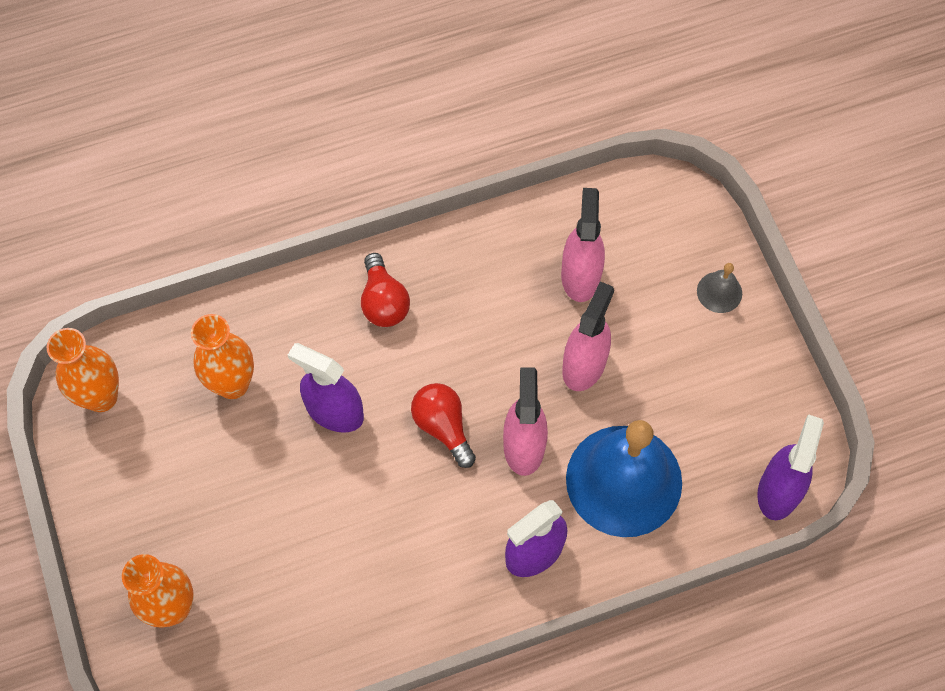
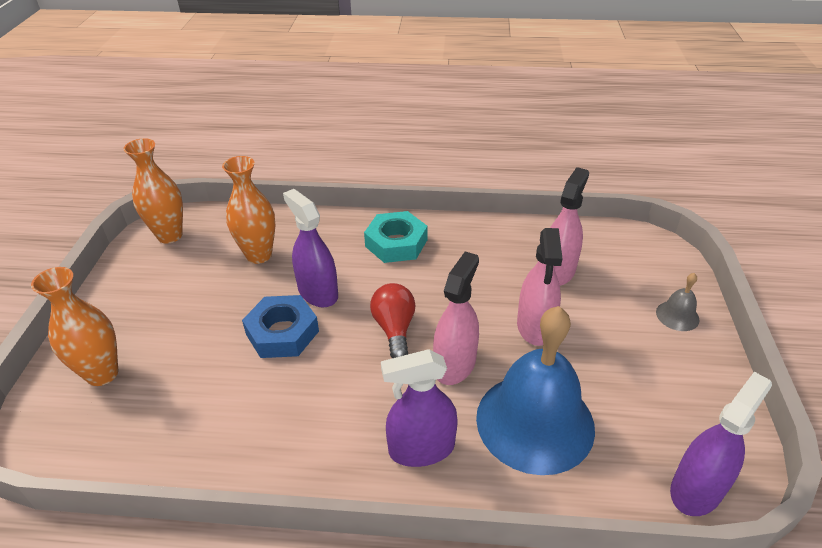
camera: 25 degrees right, 25 degrees down
(328, 480) = (282, 333): none -> blue nut
(383, 302) = (396, 243): red light bulb -> turquoise nut
(584, 364) = (535, 326): pink spray bottle -> pink spray bottle turned 135 degrees clockwise

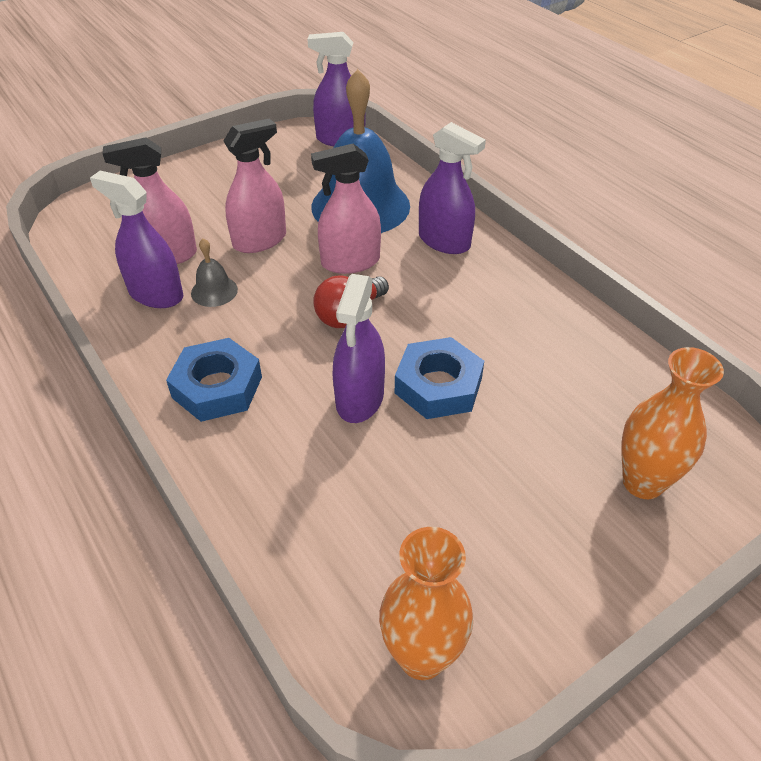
camera: 130 degrees left, 5 degrees up
(259, 255) = (355, 501): orange vase -> none
(396, 243) = (217, 387): turquoise nut -> blue nut
(513, 251) = (156, 294): none -> purple spray bottle
(677, 315) = (174, 181): grey bell -> grey bell (214, 291)

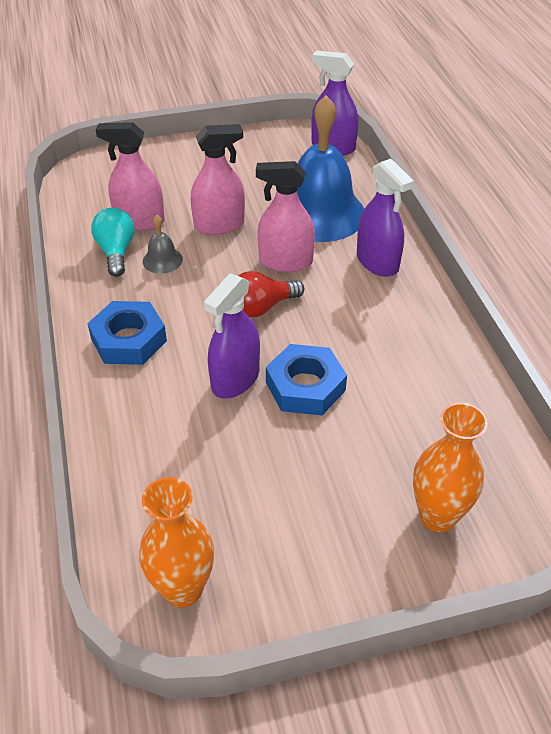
camera: 20 degrees right, 0 degrees up
(156, 294) = (116, 252): purple spray bottle -> turquoise light bulb

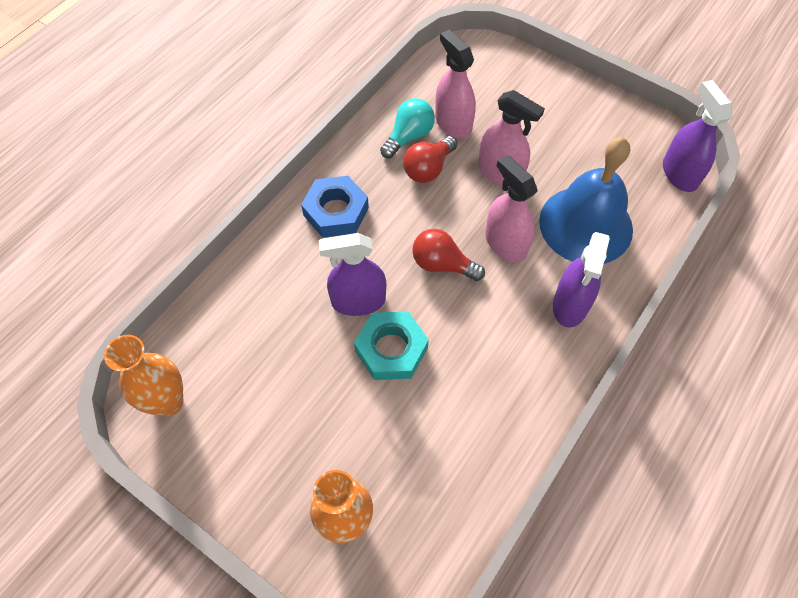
camera: 50 degrees right, 15 degrees up
(162, 260) = (428, 169): grey bell -> red light bulb
(305, 386) = (391, 349): blue nut -> turquoise nut

